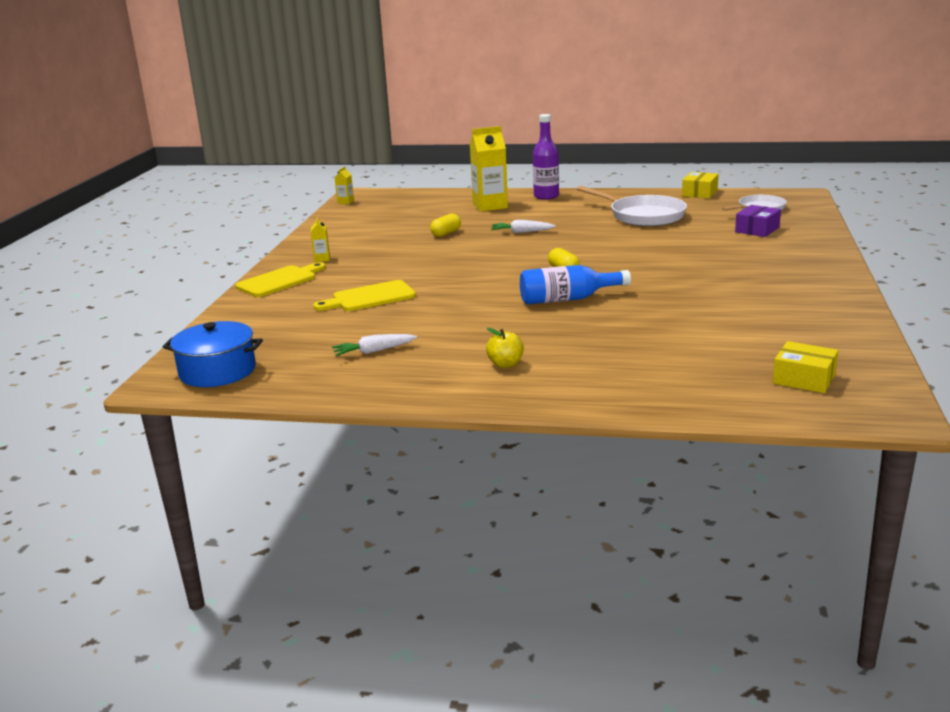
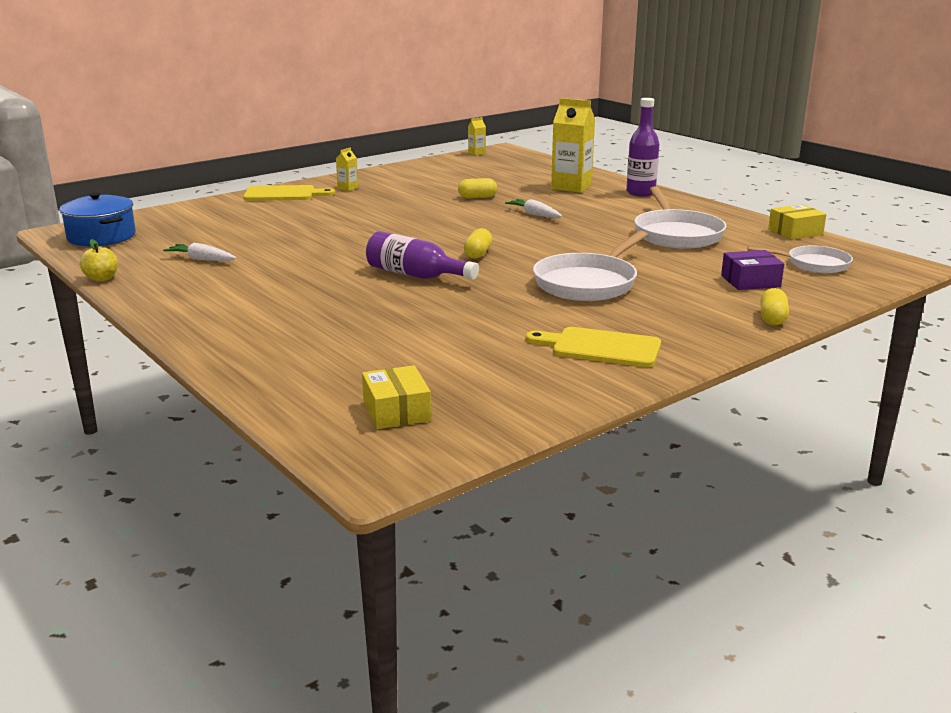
camera: 40 degrees right, 0 degrees up
(370, 297) = (299, 224): yellow cutting board -> yellow cutting board (600, 347)
(505, 364) = (243, 301): yellow apple -> yellow apple (101, 278)
(567, 299) = (415, 275): blue bottle -> purple bottle
(681, 263) = (588, 283): none -> white pan
(822, 246) = (772, 318): none -> yellow capsule

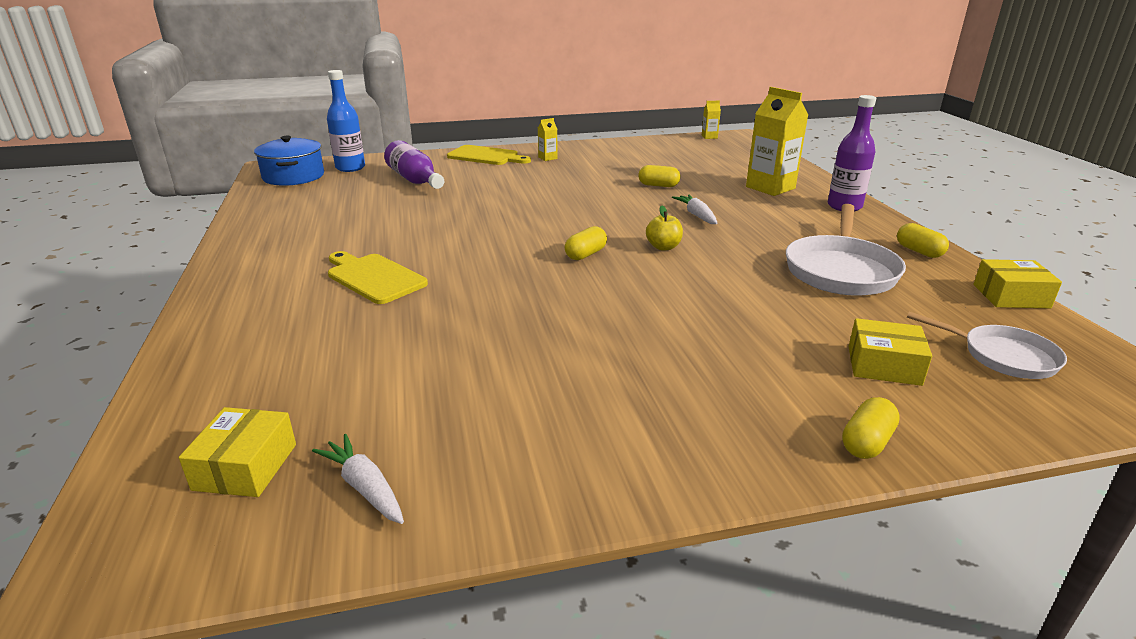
camera: 25 degrees right, 5 degrees up
(101, 278) = (234, 219): yellow apple -> yellow apple (663, 247)
(153, 221) = (350, 168): none -> blue bottle
(202, 259) = (334, 213): white carrot -> white carrot (365, 487)
(415, 275) = (493, 270): purple bottle -> purple bottle (415, 180)
(588, 283) = (666, 320): white pan -> none
(600, 347) = (581, 430): yellow cutting board -> yellow cutting board (373, 277)
(718, 215) = (919, 251): none -> yellow capsule
(750, 281) = (884, 365): purple box -> yellow box

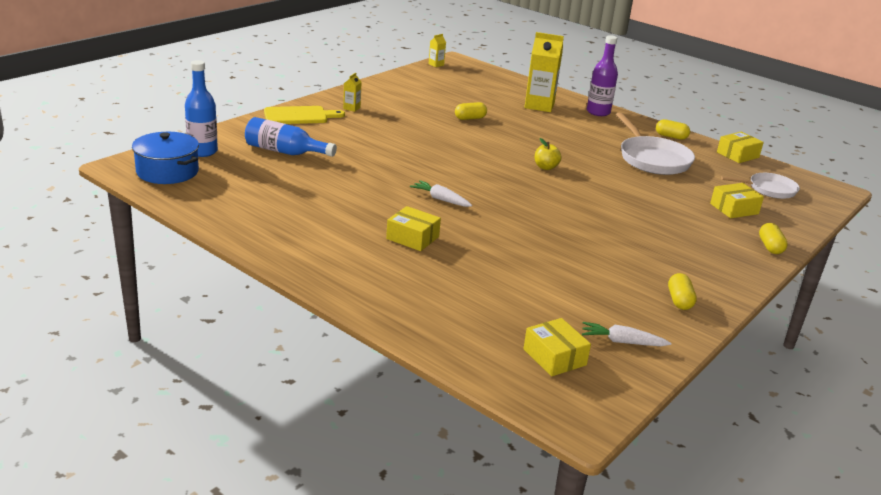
camera: 40 degrees left, 0 degrees up
(373, 277) = (412, 238): yellow cutting board -> yellow box
(415, 180) = (285, 152): purple bottle -> blue bottle
(585, 254) = (511, 184): yellow capsule -> yellow capsule (679, 300)
(696, 215) = (529, 138): white carrot -> white carrot (441, 199)

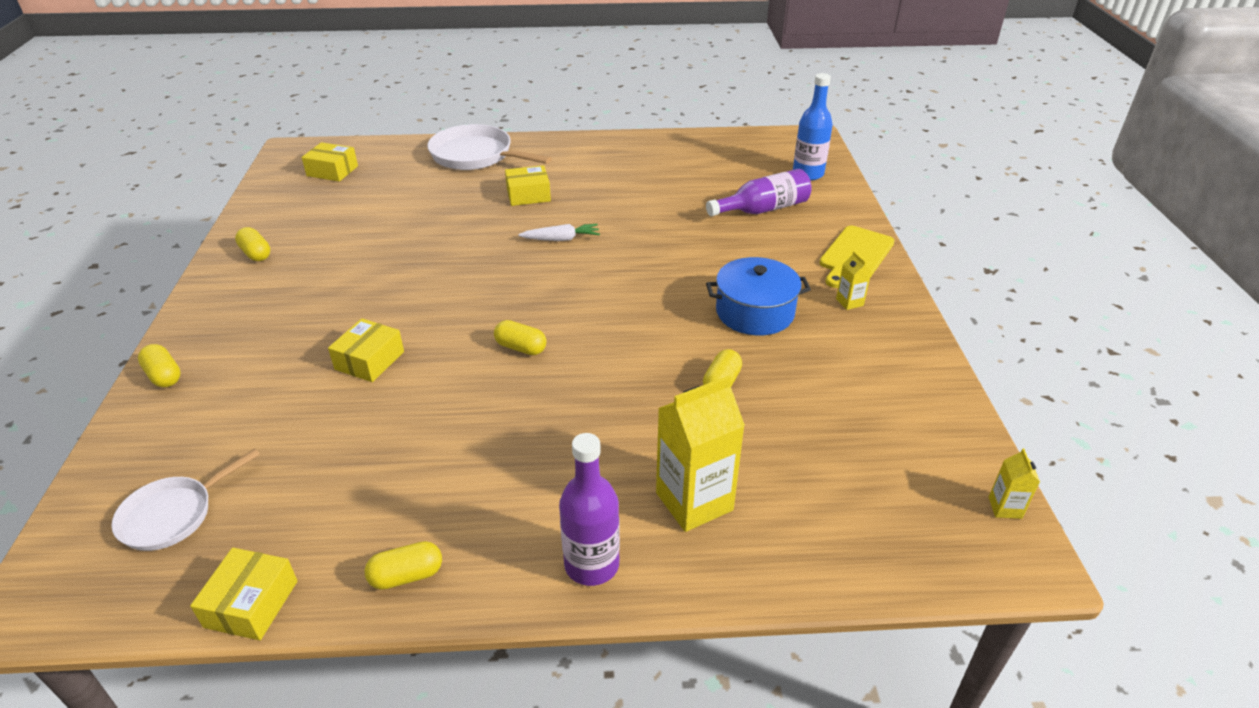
camera: 140 degrees right, 10 degrees up
(167, 171) = (780, 148): blue pot -> blue pot (754, 312)
(285, 152) = (763, 209): blue bottle -> purple bottle
(545, 167) = (521, 348): yellow apple -> yellow capsule
(622, 342) = (289, 200): white carrot -> none
(652, 159) = (399, 469): white pan -> white pan (476, 156)
(734, 209) = (227, 423): yellow box -> yellow box (369, 360)

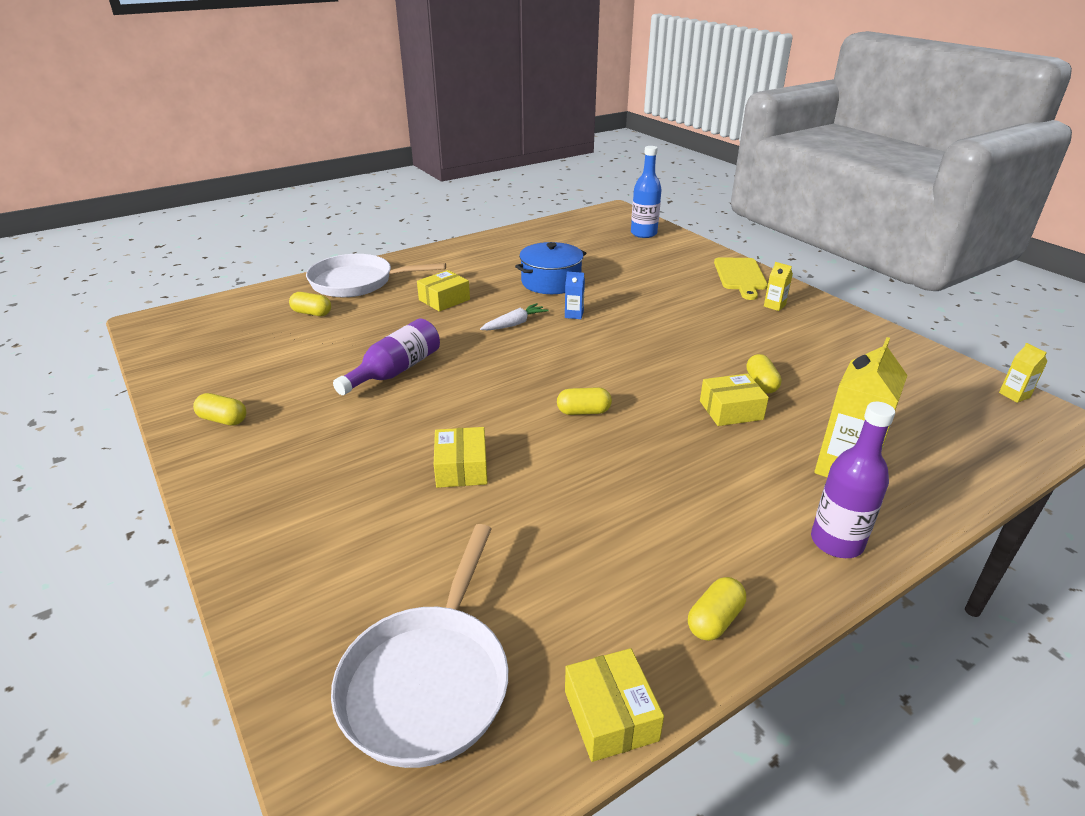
camera: 30 degrees left, 5 degrees down
(164, 376) = (252, 562): yellow capsule -> yellow capsule (312, 313)
(173, 515) = (428, 681): white pan -> white pan, size x1.61
(332, 171) = (221, 328): yellow box -> yellow box (731, 410)
(626, 246) = (574, 314): none -> blue carton
(754, 312) = (723, 331): blue pot -> blue pot (551, 282)
(763, 209) = (642, 263): purple bottle -> purple bottle (395, 371)

